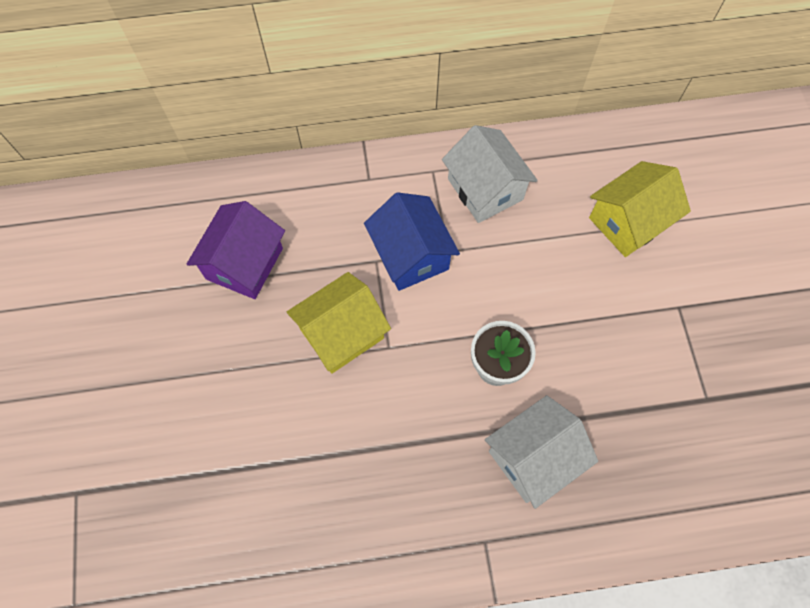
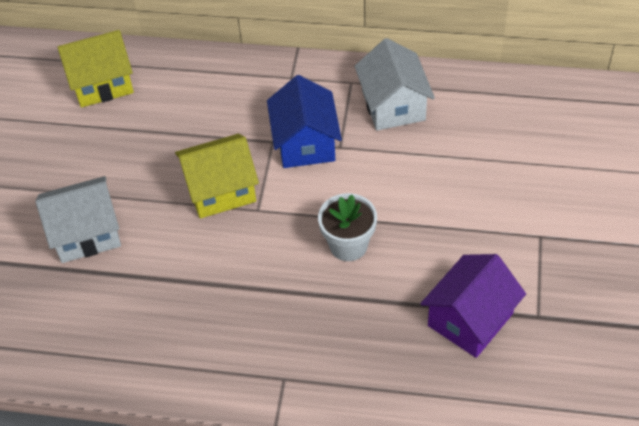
camera: 20 degrees right, 15 degrees down
(244, 263) = (158, 120): purple house -> purple house (470, 320)
(533, 457) = (354, 324): white house -> white house (86, 233)
(628, 222) = (519, 157): yellow house -> yellow house (102, 83)

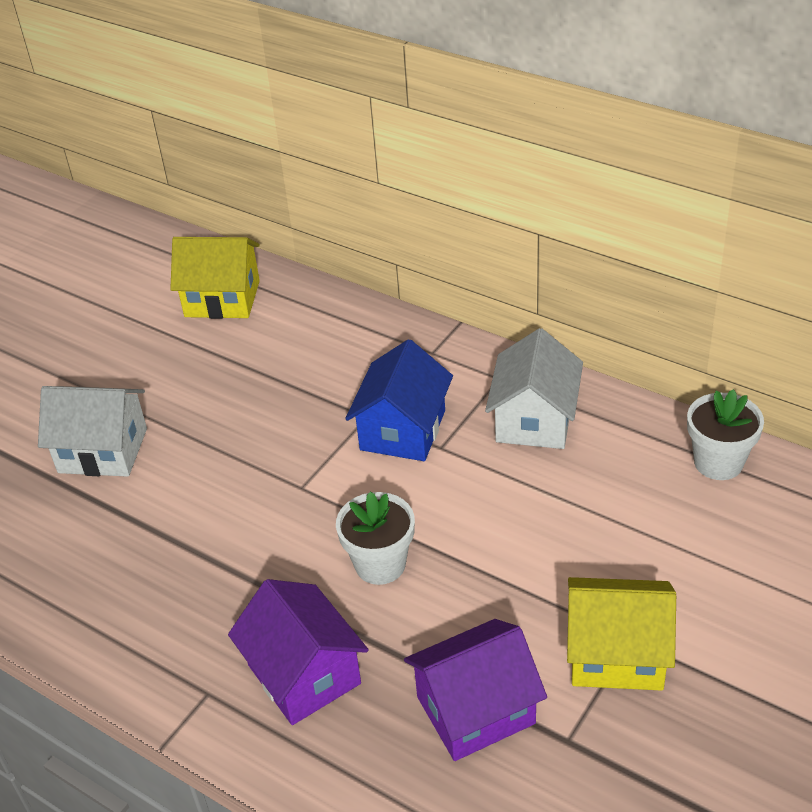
camera: 25 degrees right, 10 degrees down
(220, 190) = (274, 451): yellow house -> yellow house (616, 654)
(343, 340) = (304, 674): none -> purple house
(531, 96) = (718, 462): none -> white flower pot

